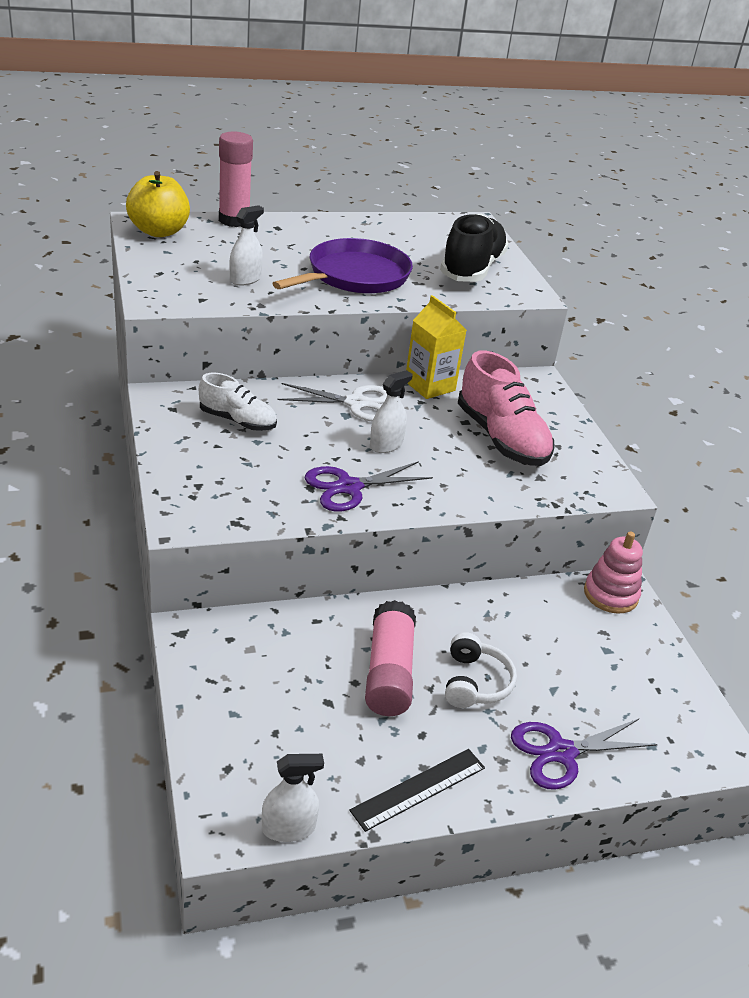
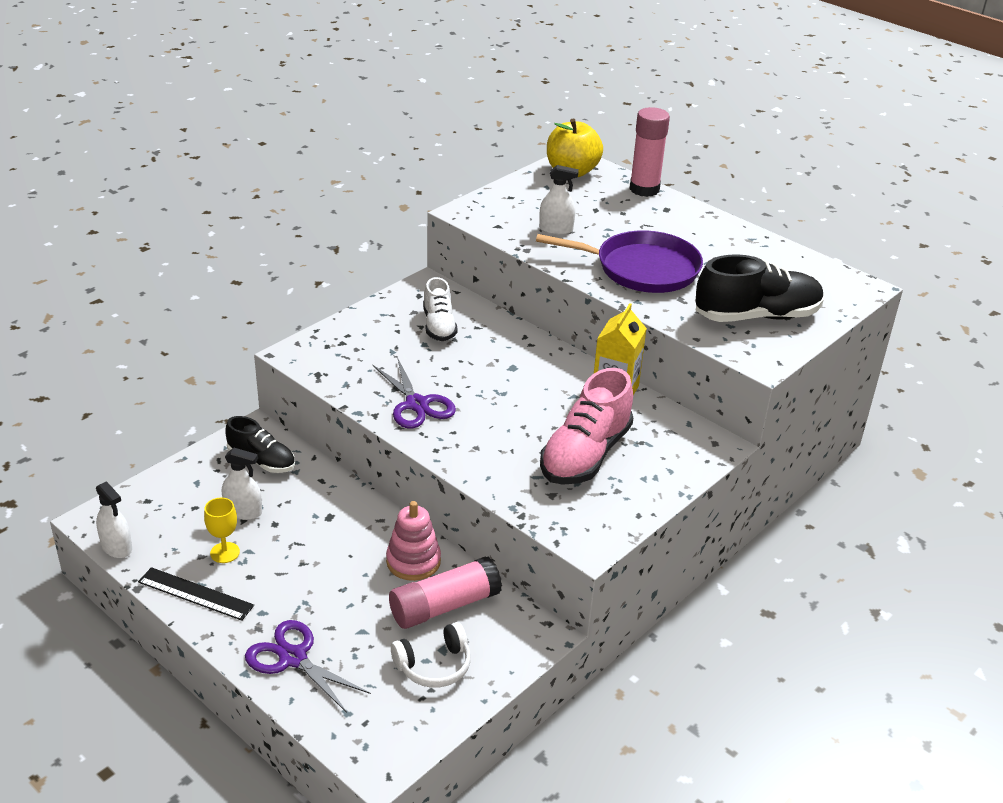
camera: 60 degrees right, 0 degrees up
(245, 648) = (262, 461): none -> black shoe
(349, 487) = (416, 404): purple scissors -> purple scissors turned 150 degrees counterclockwise
(356, 403) = (535, 366): white scissors -> none
(370, 738) = (225, 552): none -> yellow goblet
(386, 445) = (495, 401): white spray bottle -> white spray bottle (243, 511)
(389, 672) = (299, 536): pink glue stick -> pink glue stick (444, 606)
(475, 682) = (329, 584): white headphones -> white headphones (434, 666)
(610, 594) = (522, 630): pink stacking toy -> pink stacking toy (413, 561)

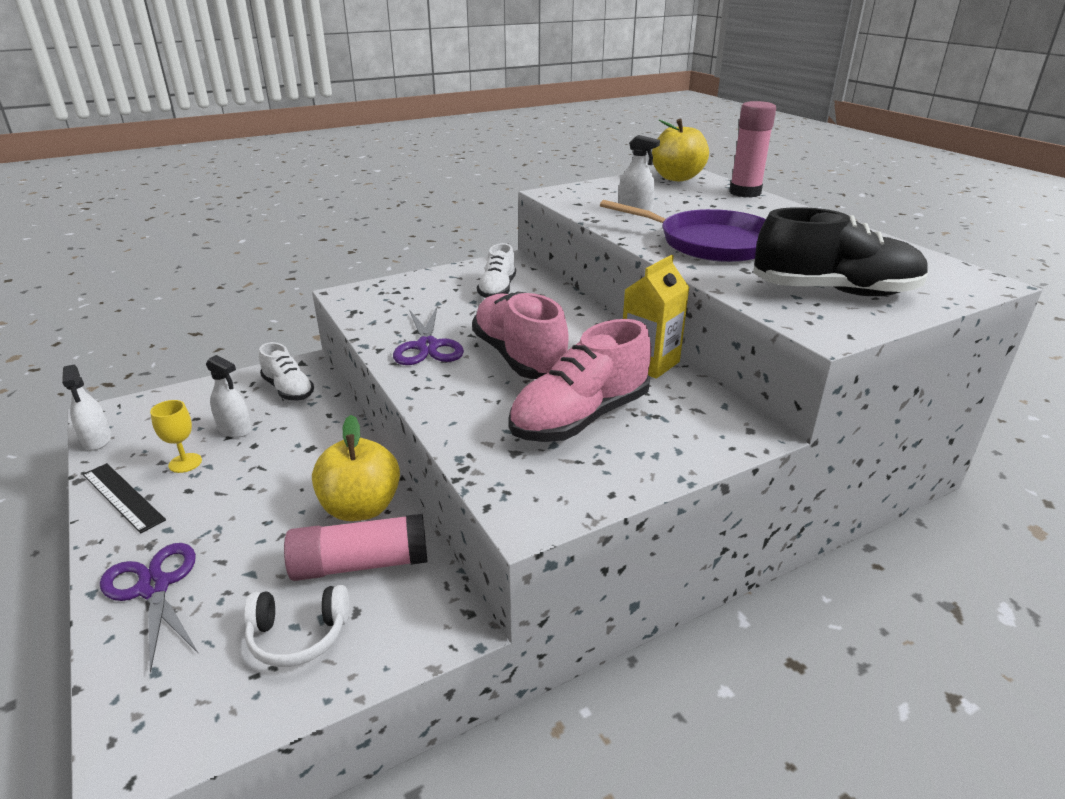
camera: 20 degrees right, 5 degrees down
(262, 461) = (288, 389): black shoe -> white shoe
(413, 561) = (361, 508): pink stacking toy -> yellow apple
(504, 403) = (519, 357): none -> pink shoe

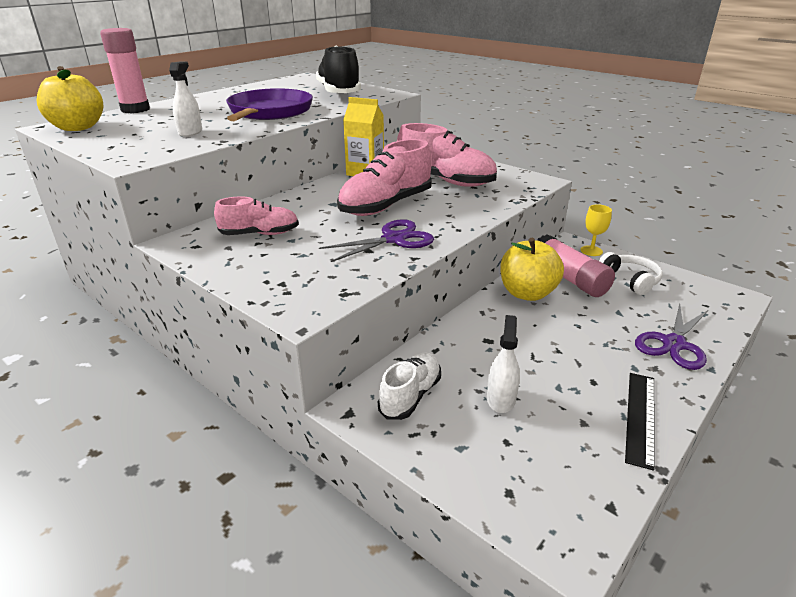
camera: 110 degrees left, 0 degrees up
(97, 440) = (608, 506): white spray bottle -> none
(185, 463) = (569, 404): yellow goblet -> yellow goblet (591, 251)
(497, 290) = (260, 234): white shoe -> pink shoe

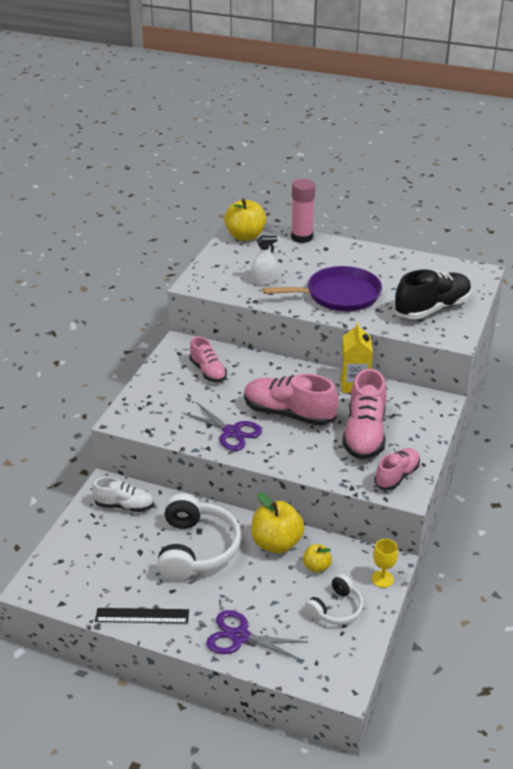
camera: 70 degrees right, 5 degrees up
(501, 399) = (136, 546): white spray bottle -> none
(514, 180) = (397, 476): none -> pink shoe
(521, 348) = (196, 549): none -> white headphones
(568, 278) = (316, 566): pink glue stick -> yellow apple

